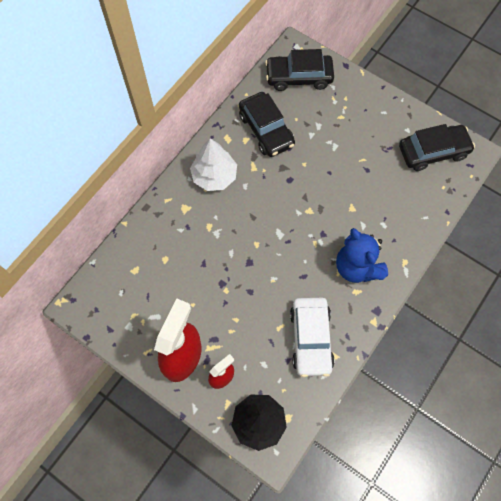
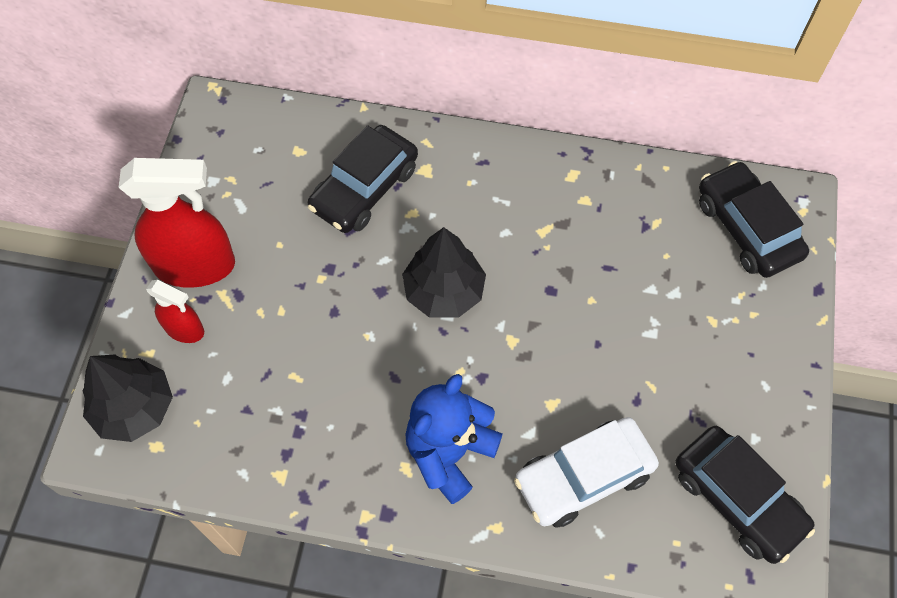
camera: 65 degrees right, 5 degrees down
(214, 176) = (498, 185): white tree -> none
(265, 231) = (444, 291): none -> black tree
(266, 130) = (619, 221): black car -> black car (365, 188)
(311, 339) = (295, 429): white car -> white car (584, 477)

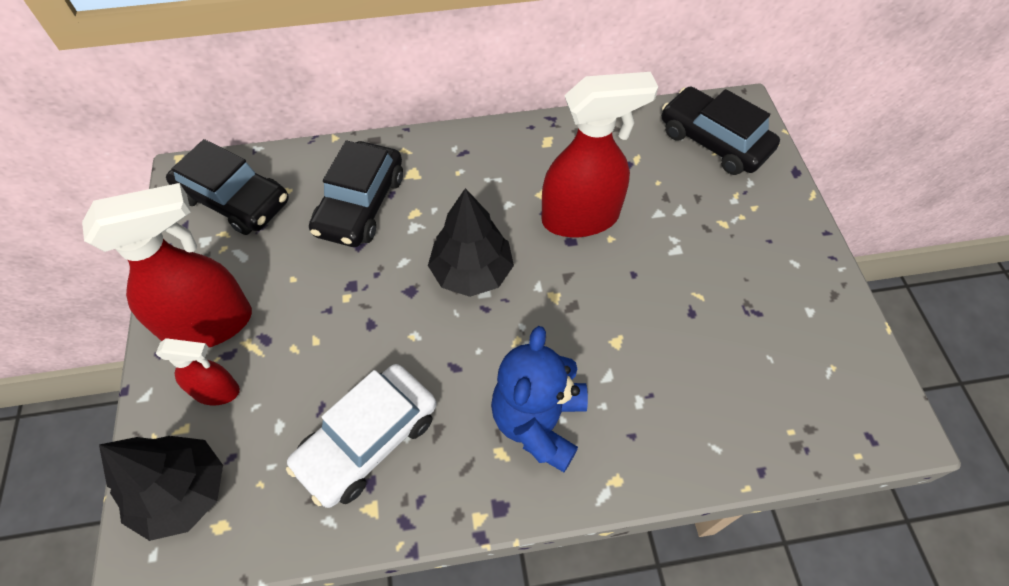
camera: 20 degrees left, 5 degrees down
(571, 269) = (581, 218): none -> red spray bottle
(584, 477) = (677, 400): white car -> white car (368, 440)
(737, 498) = (823, 370): black car -> black car (234, 200)

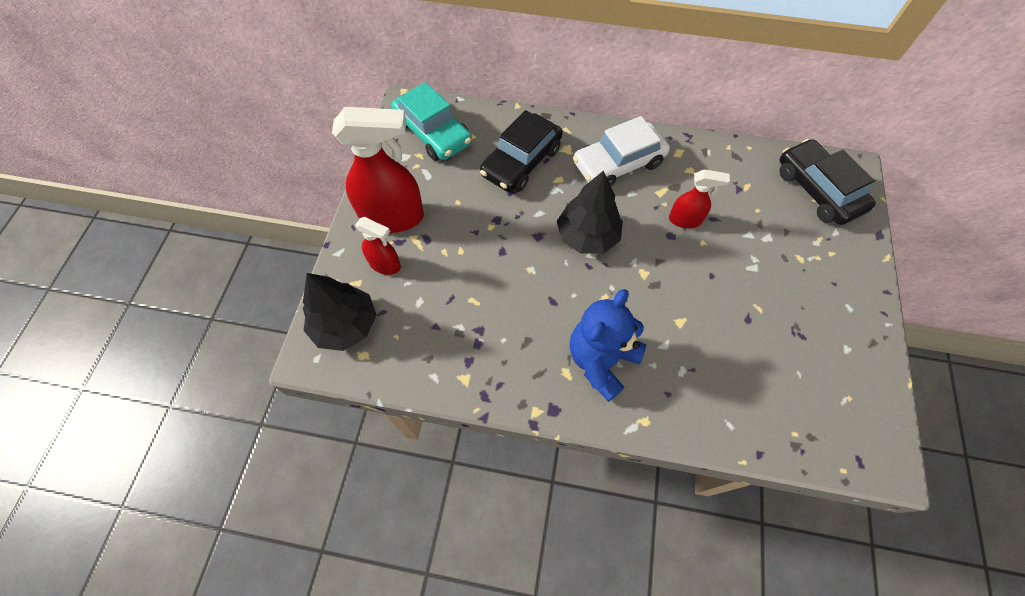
camera: 20 degrees right, 5 degrees up
(234, 200) = (433, 133): black car -> turquoise car
(368, 440) = (476, 332): white car -> white car (618, 164)
(581, 218) = (685, 220): red spray bottle -> red spray bottle, size x0.52

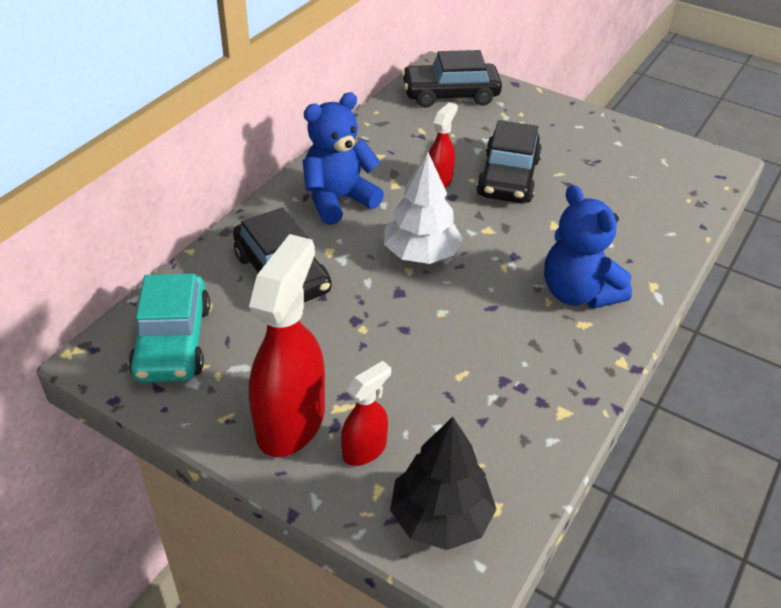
camera: 70 degrees left, 20 degrees down
(433, 133) = (173, 341): turquoise car -> turquoise car turned 105 degrees clockwise
(587, 236) = (421, 254): black tree -> white tree
(618, 164) = (338, 200): white car -> blue teddy bear
(724, 269) = (508, 177): none -> black car

